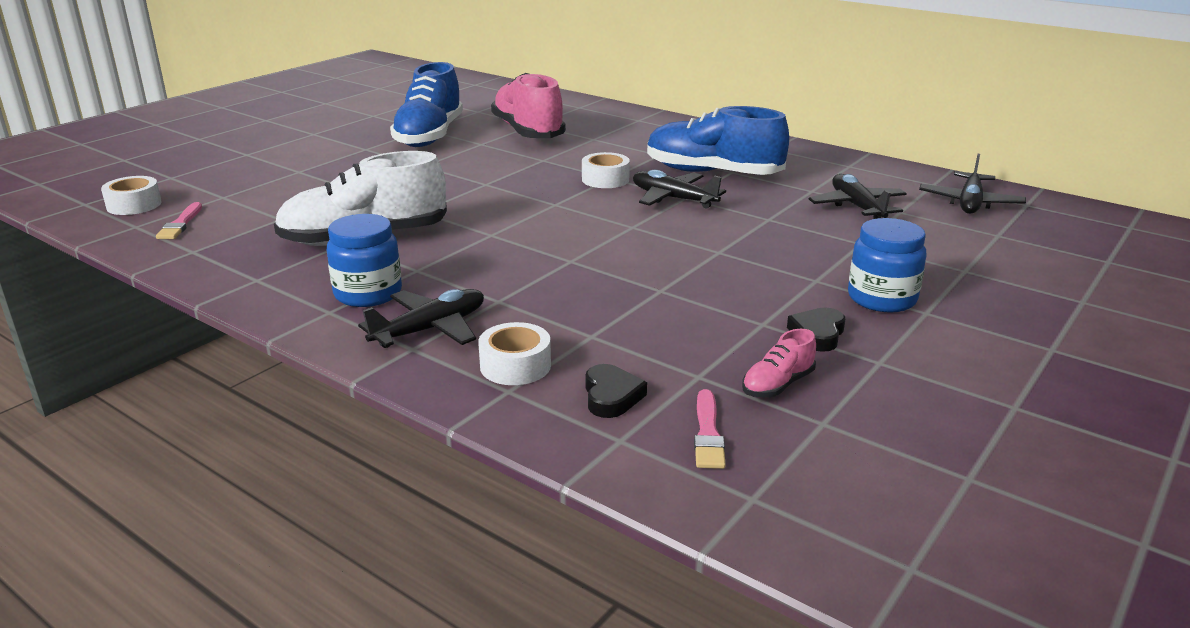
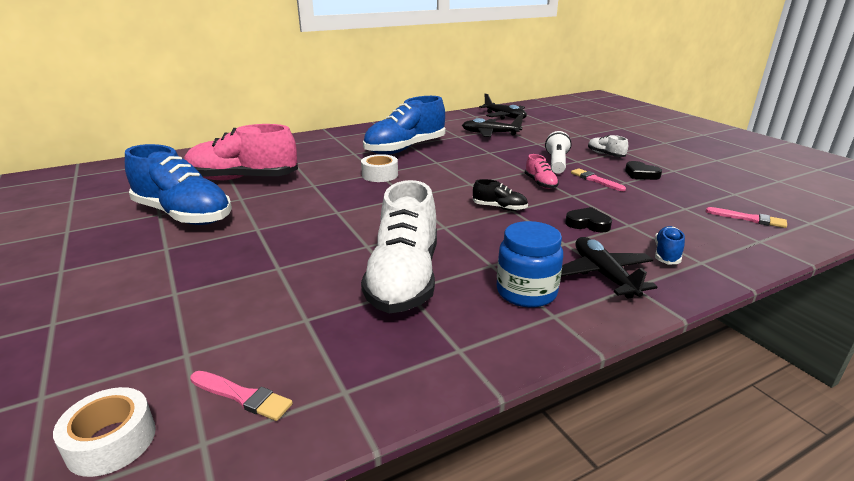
camera: 65 degrees left, 0 degrees up
(515, 366) = (666, 254): white tape -> blue shoe
(570, 253) = (499, 208): none -> black shoe
(611, 396) = (708, 233): black heart -> black heart (587, 224)
(673, 199) = (436, 165): black plane -> none
(743, 300) = (595, 180): none -> pink brush
(777, 385) = (696, 194): pink shoe -> pink shoe (540, 183)
(784, 266) = (556, 163): none -> white flashlight
(881, 299) = (605, 154): blue jar -> white shoe

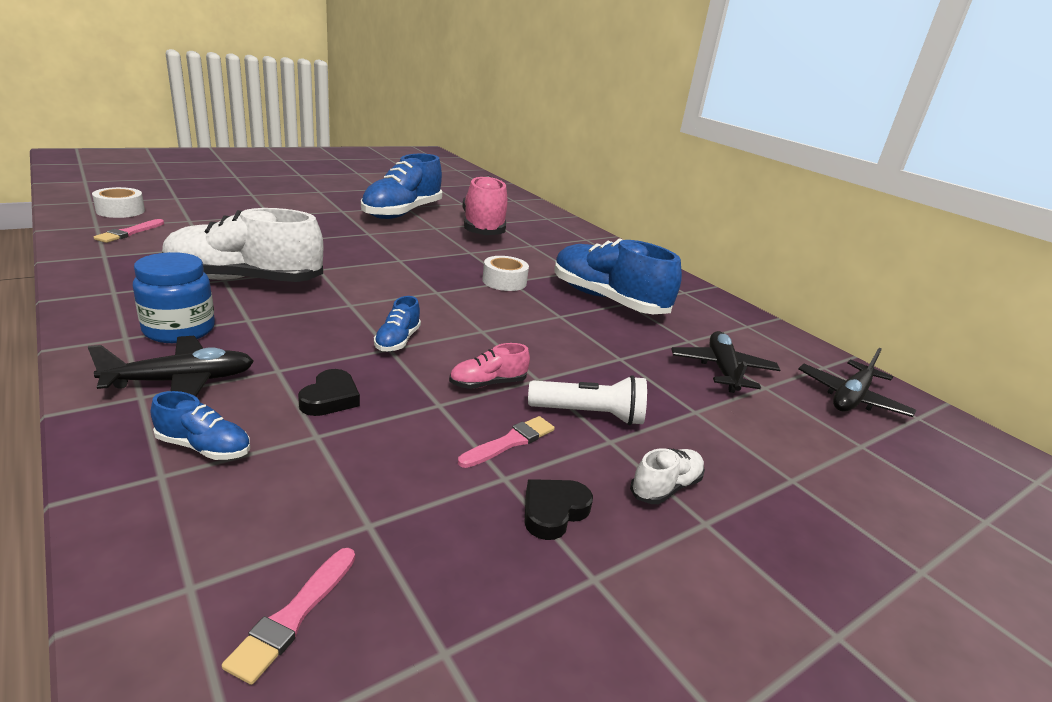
camera: 80 degrees right, 0 degrees up
(499, 208) = (397, 341): black shoe -> blue shoe

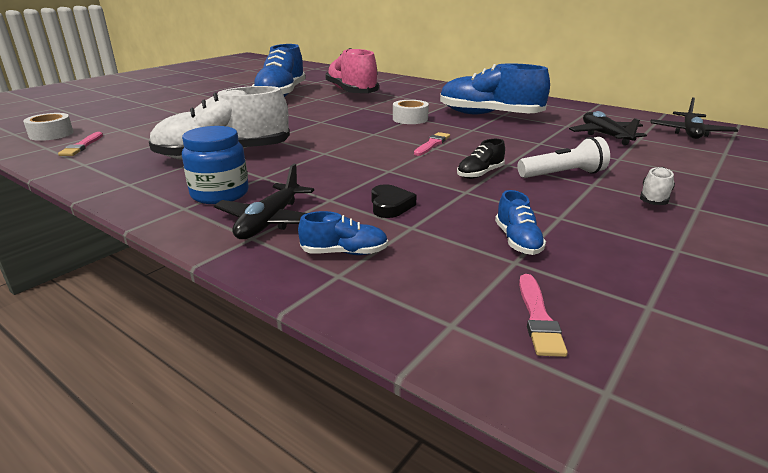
camera: 15 degrees left, 0 degrees up
(182, 381) = (270, 222): black plane -> black plane turned 150 degrees clockwise
(397, 341) = (388, 165): blue shoe -> blue shoe (517, 241)
(487, 384) = (480, 174): pink shoe -> black shoe
(510, 442) = (537, 199): pink brush -> pink brush (432, 144)
(553, 511) = (611, 225): black heart -> none

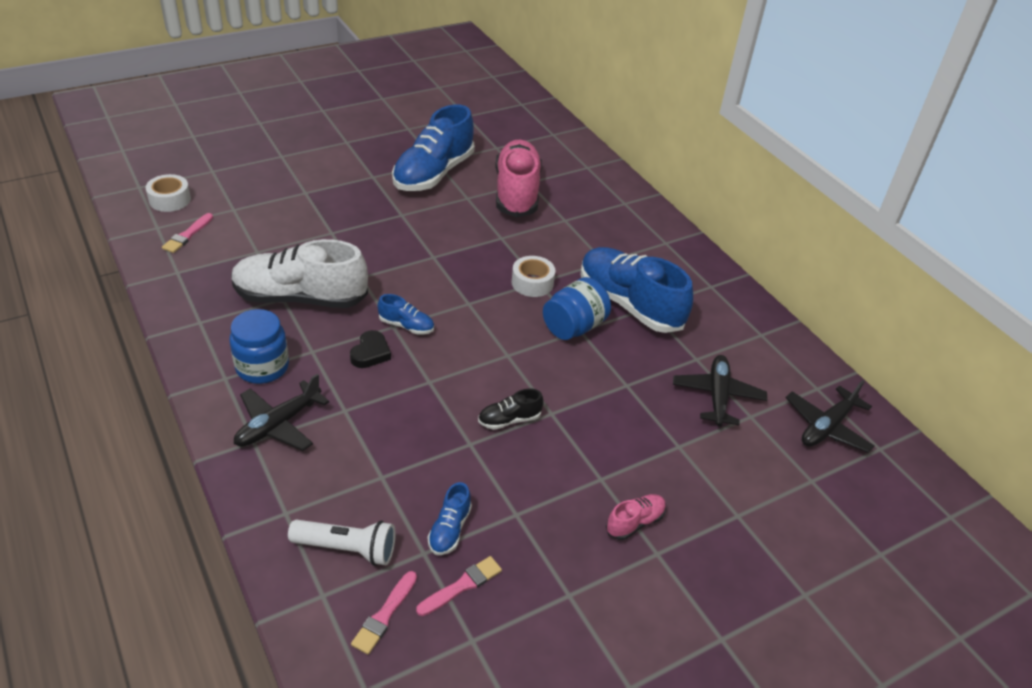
camera: 20 degrees right, 15 degrees up
(344, 252) = (307, 488): blue shoe -> blue shoe (406, 326)
(390, 205) = (388, 439): black heart -> black heart (370, 353)
(432, 144) = (511, 347): pink brush -> pink brush (462, 586)
(466, 129) = (574, 327): none -> blue jar
(563, 174) = (588, 452): white flashlight -> white flashlight (347, 548)
(654, 198) = (635, 522): white shoe -> pink shoe

